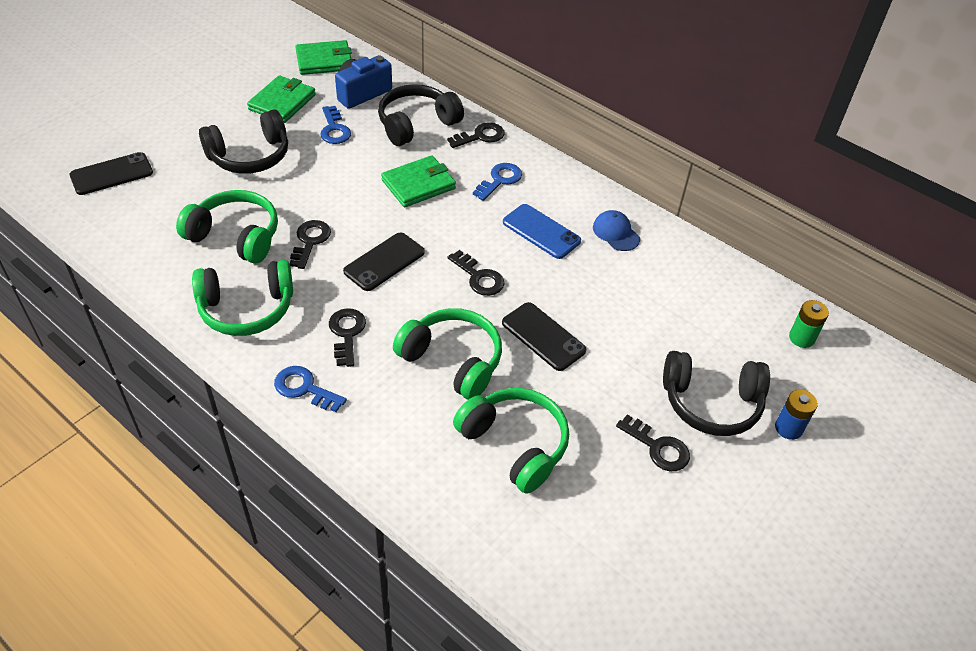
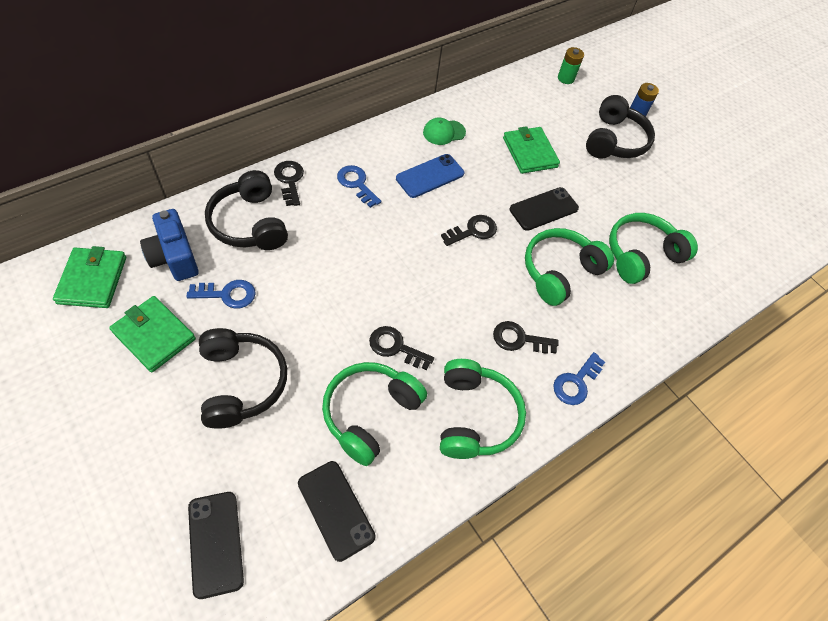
camera: 80 degrees left, 10 degrees up
(384, 262) = (438, 293): black phone -> black phone (336, 510)
(418, 184) = (342, 243): green wallet -> green wallet (530, 152)
(616, 233) = (444, 132): blue cap -> green cap
(658, 447) = (648, 179): black key -> none

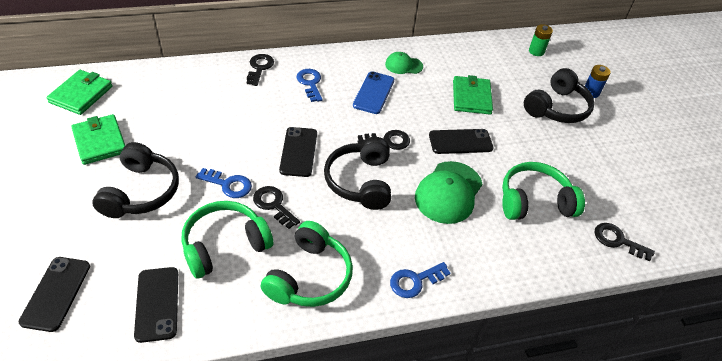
camera: 25 degrees right, 10 degrees down
(174, 257) = (145, 95): blue camera -> none
(227, 294) = (167, 130): blue key -> blue key (228, 184)
(250, 223) = (212, 88): black headphones -> black headphones (360, 181)
(388, 274) = (298, 152): none -> black phone
(430, 176) = (374, 93): blue phone -> blue phone turned 60 degrees counterclockwise
(519, 339) = (382, 232): black key -> black key (618, 241)
(560, 272) = (448, 192): green headphones -> green cap

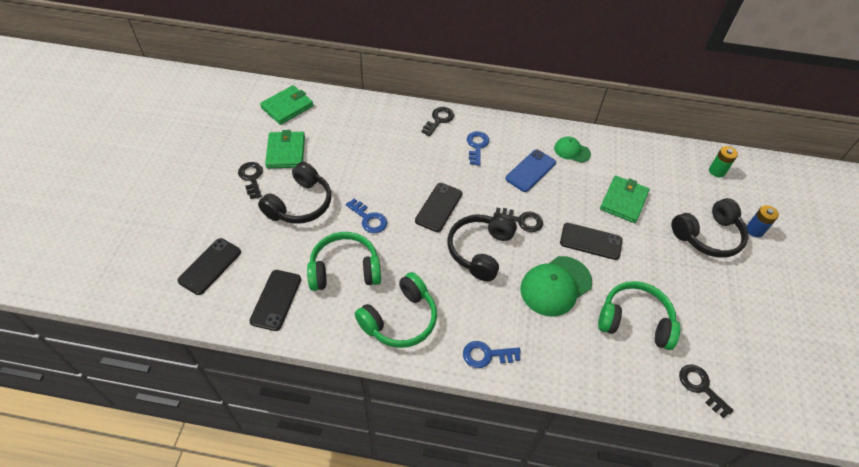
camera: 25 degrees right, 5 degrees up
(273, 205) = (397, 248): black key -> black key (251, 178)

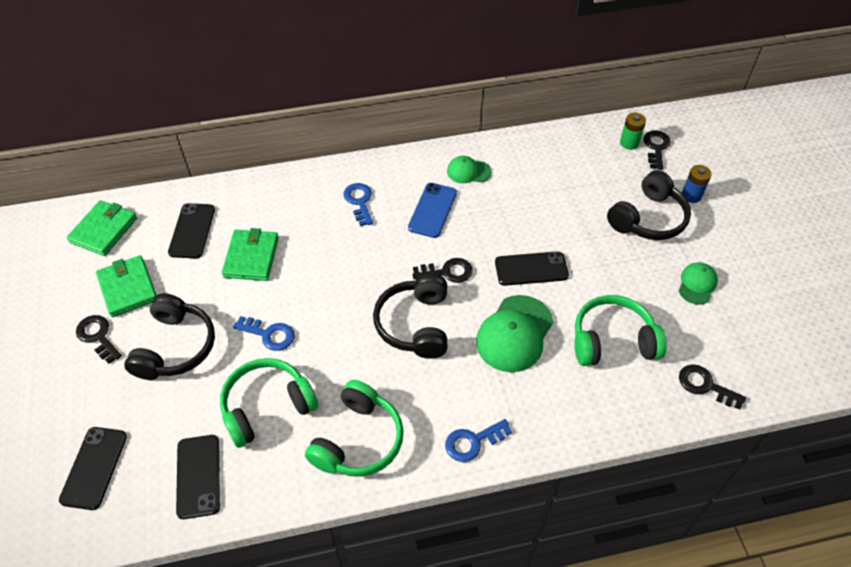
camera: 20 degrees left, 0 degrees up
(439, 120) = (301, 185): black key -> black key (656, 147)
(439, 207) = (346, 290): black phone -> black phone (192, 231)
(623, 201) = (547, 210): green wallet -> green wallet (251, 257)
(729, 303) = (697, 284): none -> green cap

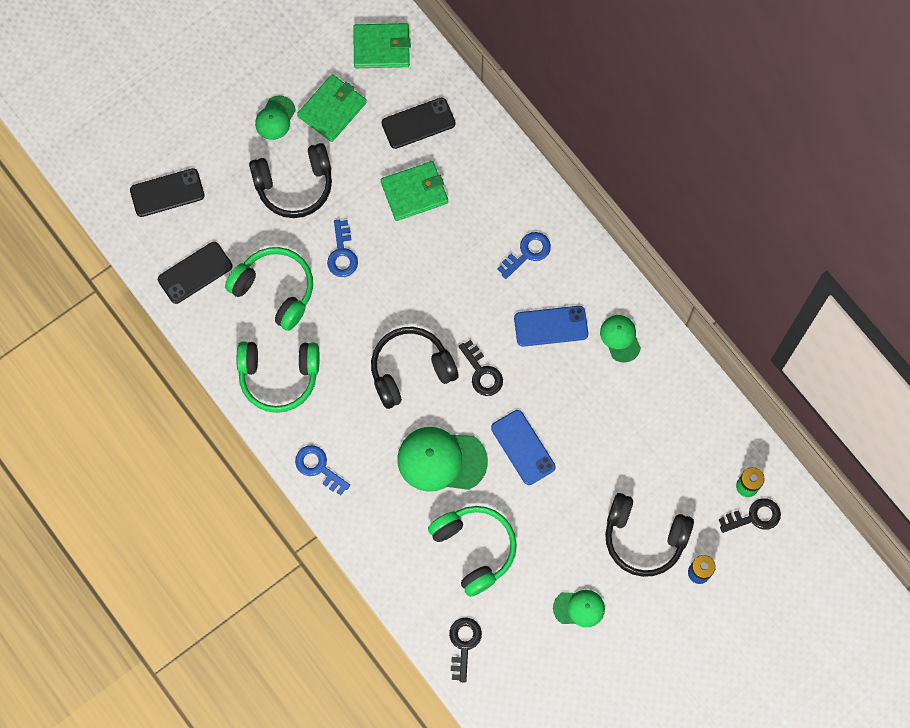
camera: 65 degrees right, 20 degrees up
(98, 336) = (275, 118): black key -> green cap
(531, 269) = (523, 447): black phone -> blue phone

